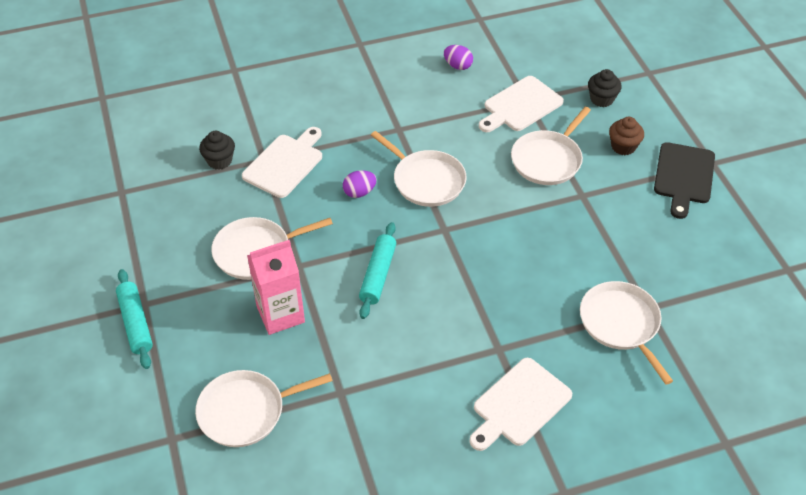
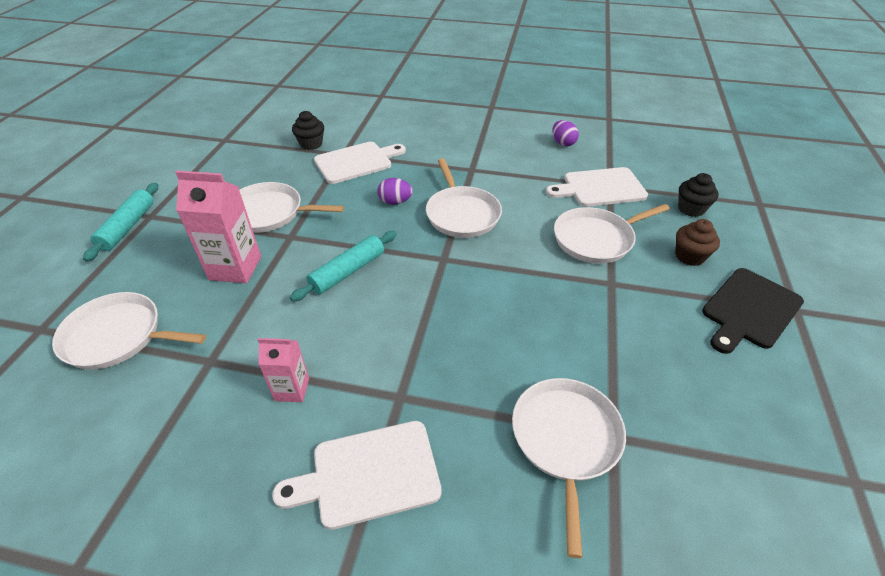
camera: 30 degrees right, 5 degrees down
(420, 381) = (292, 389): none -> pink carton

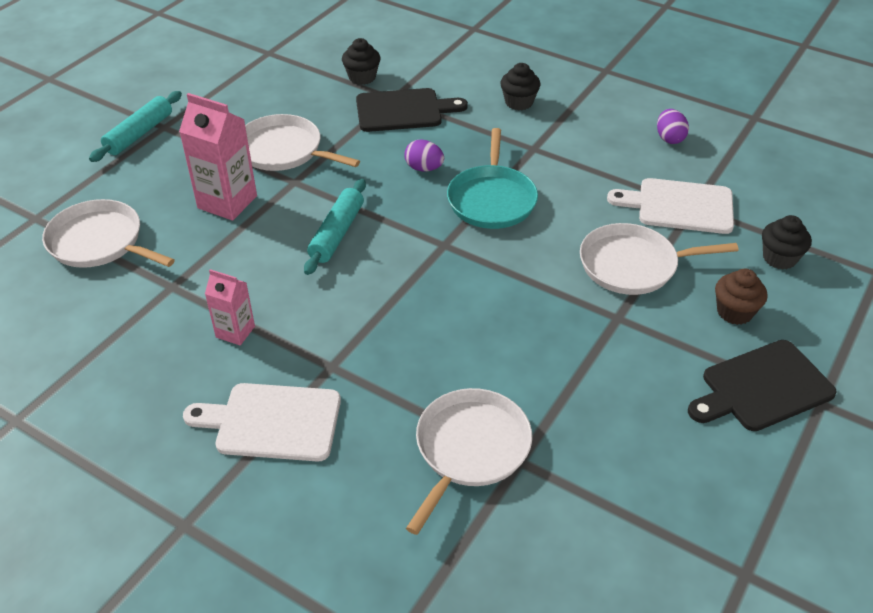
camera: 20 degrees right, 0 degrees up
(348, 271) = (337, 233): turquoise rolling pin -> turquoise rolling pin turned 45 degrees counterclockwise
(356, 162) = (403, 110): white cutting board -> black cutting board
(442, 139) = (519, 102): none -> black cupcake
(461, 214) = (492, 199): white pan -> turquoise pan

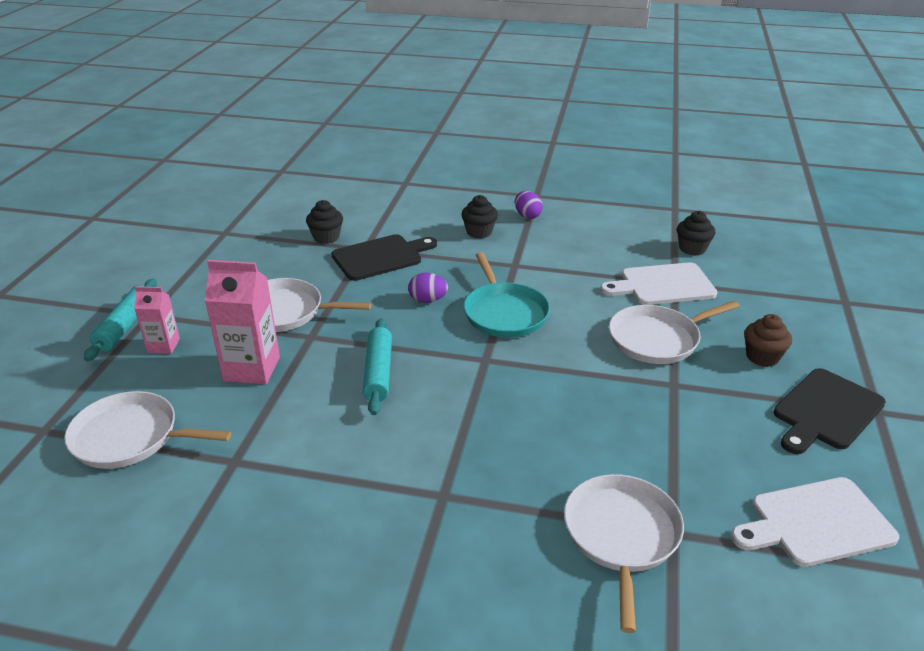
camera: 20 degrees left, 10 degrees down
(235, 332) = (326, 488): pink carton -> pink carton (163, 346)
(272, 422) = (413, 567): white cutting board -> white cutting board (816, 523)
(669, 138) = (620, 236): purple egg -> purple egg (527, 216)
(779, 258) = (766, 307): black cupcake -> black cupcake (692, 249)

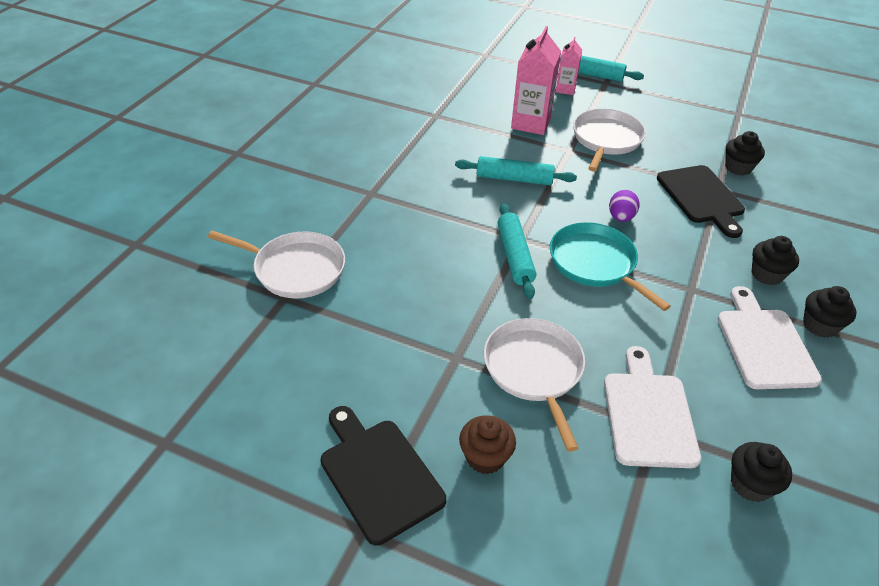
camera: 100 degrees right, 10 degrees up
(130, 437) = (469, 81): white pan -> none
(504, 313) = (595, 264): turquoise pan -> turquoise pan turned 60 degrees clockwise
(515, 361) = (515, 256): none -> turquoise rolling pin
(527, 216) = (819, 325): purple egg -> black cupcake
(816, 523) = (249, 391): white cutting board -> white cutting board (764, 344)

